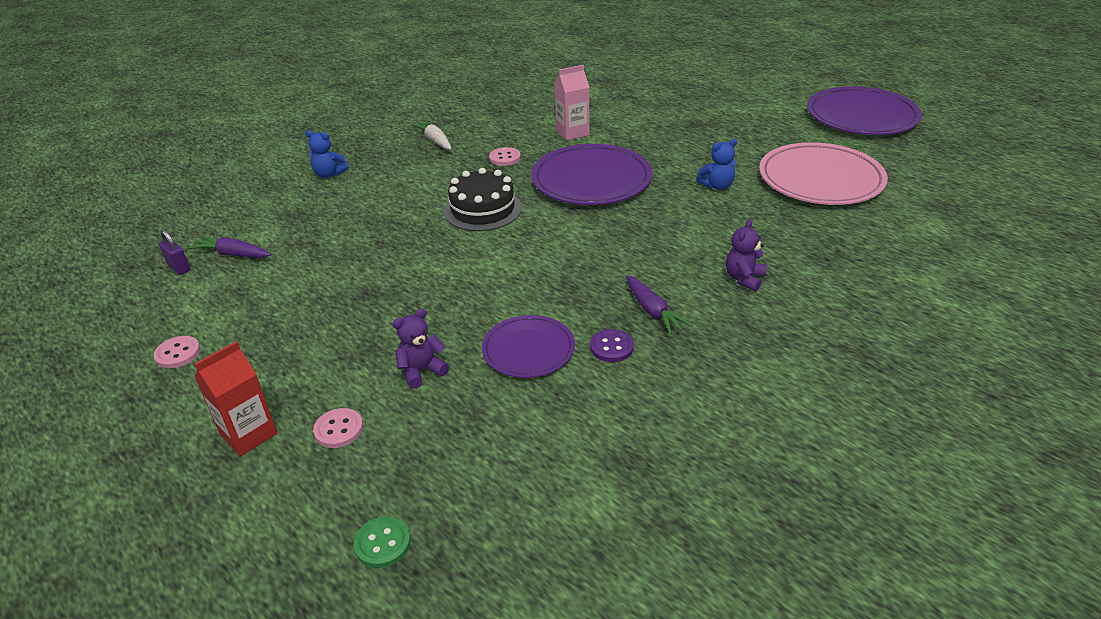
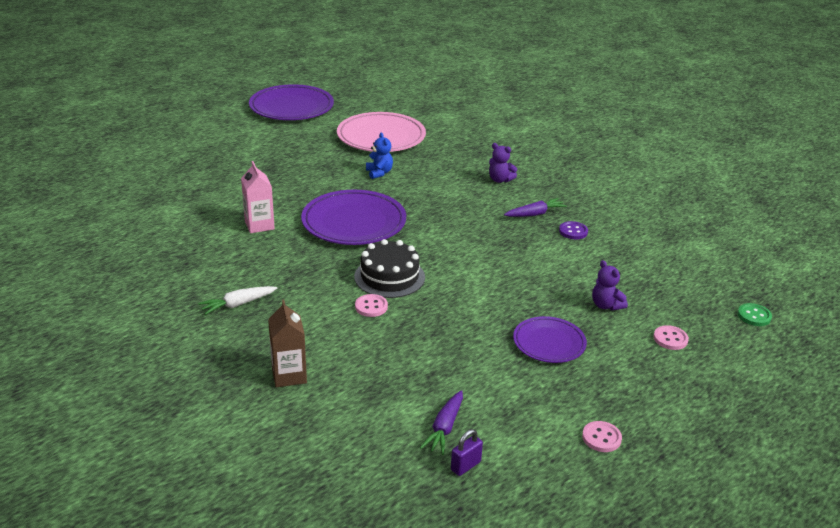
camera: 90 degrees left, 5 degrees down
(249, 434) = (685, 381): red carton -> none
(329, 174) = (289, 375): blue teddy bear -> brown carton
(505, 158) = (295, 263): pink button -> pink button (371, 307)
(528, 350) = (579, 262): purple plate -> purple plate (549, 343)

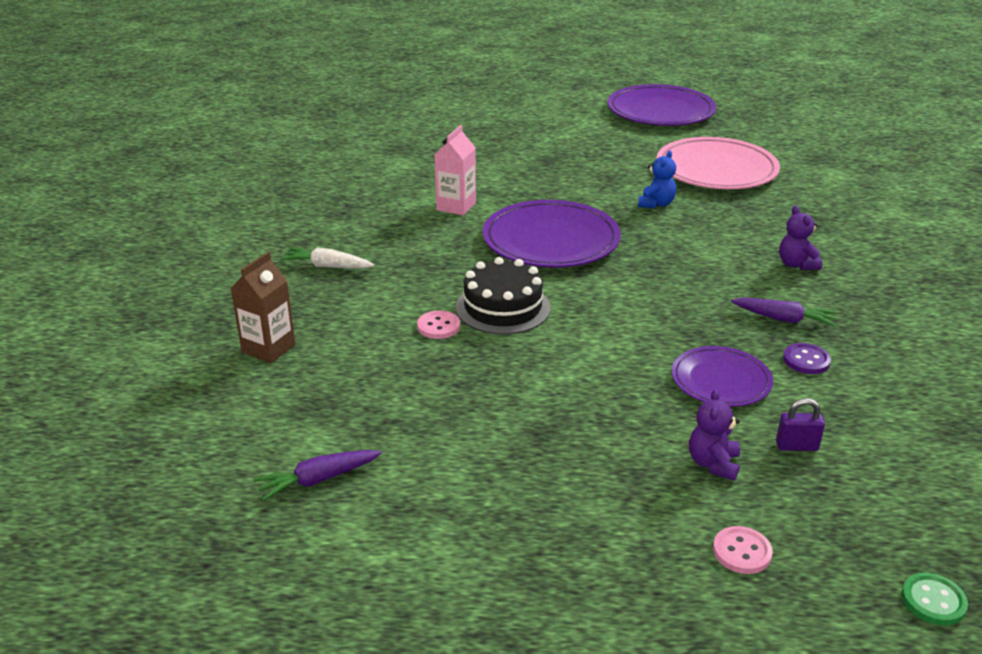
camera: 45 degrees right, 0 degrees up
(465, 466) = (276, 529): purple padlock -> purple padlock (796, 446)
(549, 343) = (569, 464): purple plate -> purple plate (721, 381)
(601, 438) = (460, 603): pink button -> none

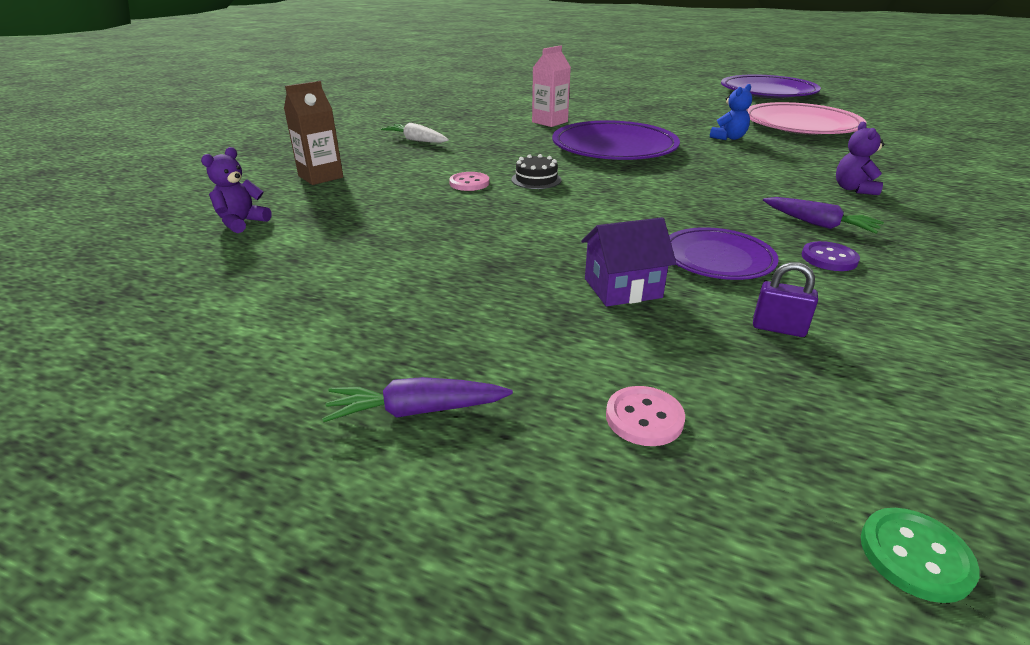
camera: 20 degrees right, 0 degrees up
(318, 480) = (261, 262): purple carrot -> purple carrot (416, 411)
(503, 307) = (536, 179): black cake -> black cake, size x0.56
(662, 433) = (622, 288): none -> purple house
(713, 464) = (663, 324): purple teddy bear -> purple teddy bear (242, 222)

